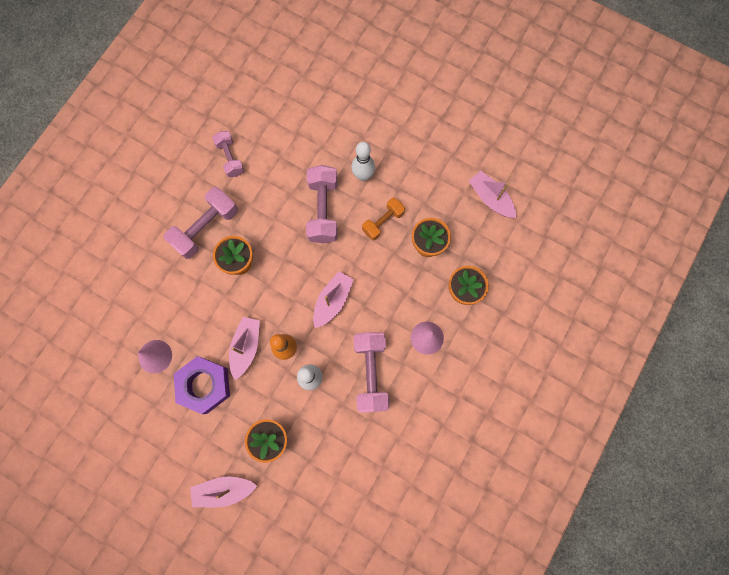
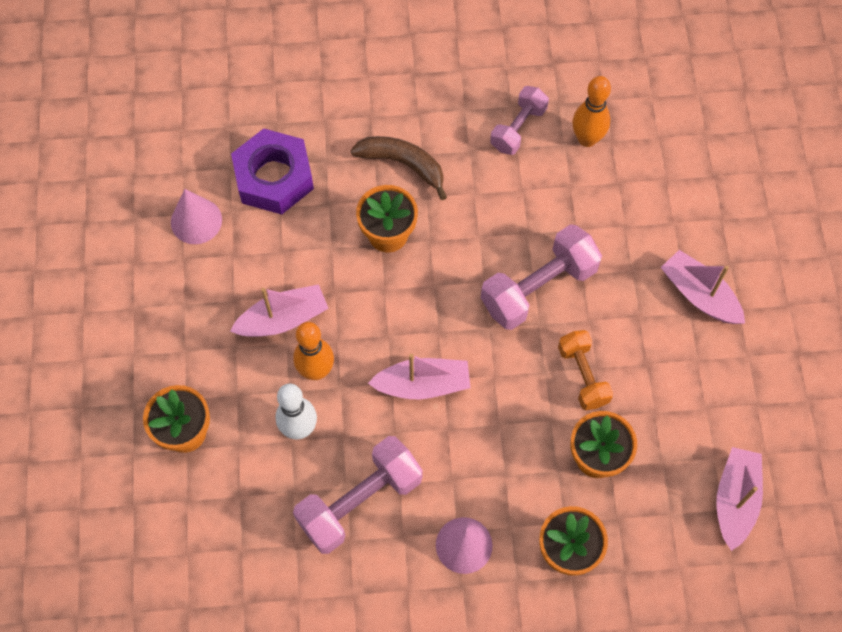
camera: 55 degrees right, 10 degrees down
(204, 385) = (199, 303): purple nut -> purple nut (274, 178)
(206, 228) = (403, 164): pink dumbbell -> brown banana
(224, 490) = (82, 419): pink boat -> pink boat (699, 295)
(262, 130) = (587, 139): none -> orange bowling pin
(363, 175) = (628, 305): white bowling pin -> none
(383, 222) = (583, 375): orange dumbbell -> orange dumbbell turned 60 degrees clockwise

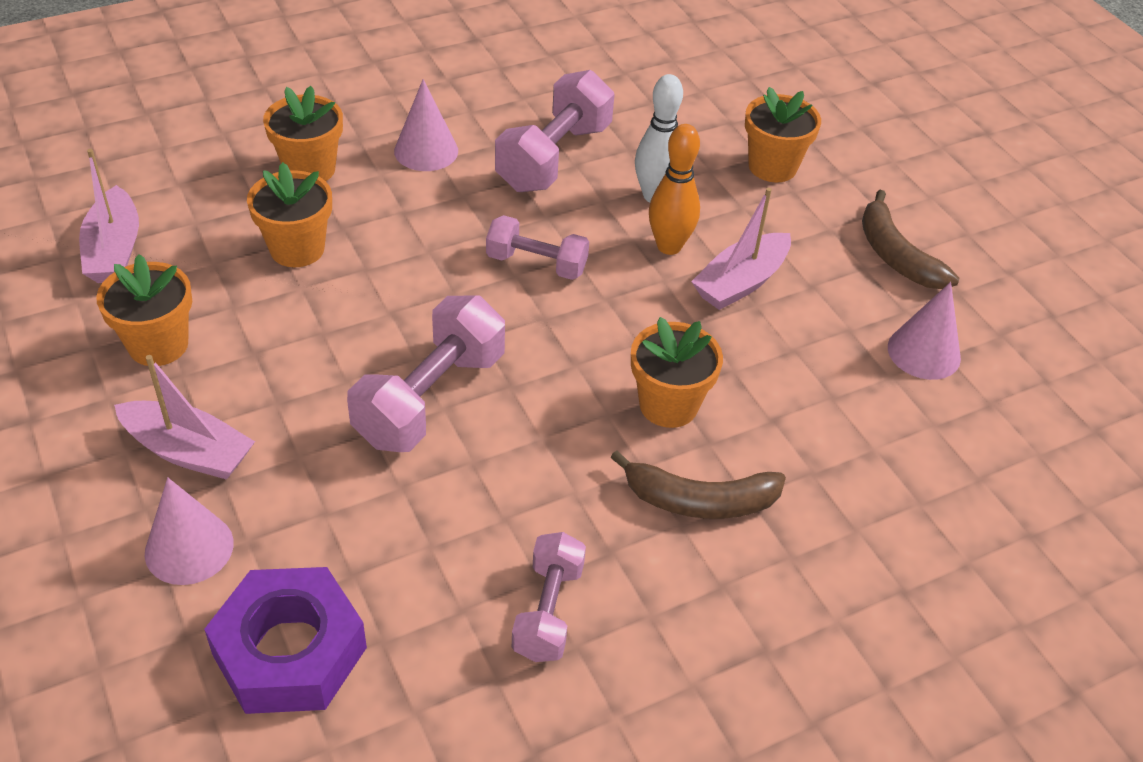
camera: 155 degrees right, 20 degrees down
(153, 308) = (895, 255): none -> brown banana
(274, 178) = (867, 430): purple nut -> purple nut (289, 651)
(423, 384) = (536, 264): pink boat -> pink dumbbell
(583, 375) = (337, 319): orange dumbbell -> none
(587, 139) = (425, 630): orange bowling pin -> none
(706, 227) = (189, 548): none -> pink cone
(710, 391) = (158, 345): none -> orange flower pot

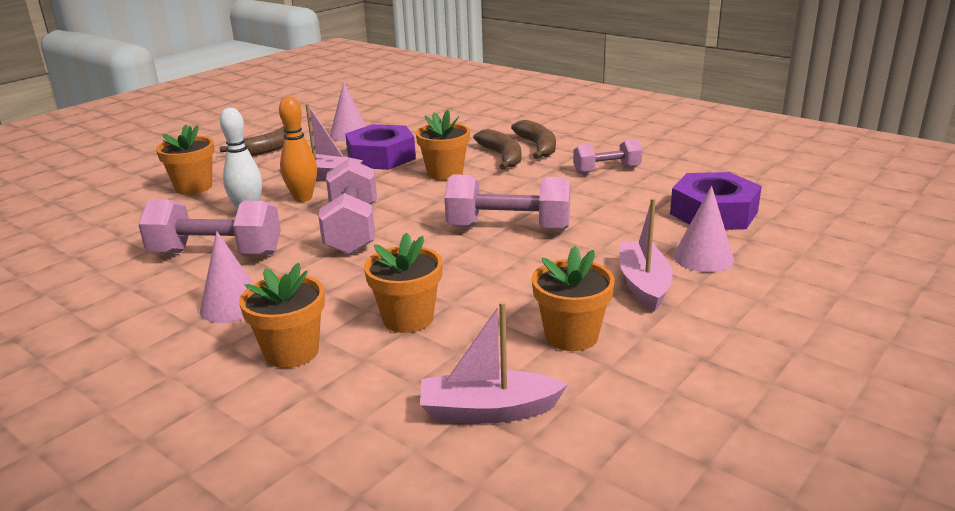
camera: 110 degrees left, 20 degrees down
(114, 250) = (488, 411): pink boat -> pink boat turned 150 degrees counterclockwise
(536, 264) = (352, 230): pink dumbbell -> pink dumbbell, size x1.61
(720, 571) = (538, 147): none -> brown banana
(786, 358) = (381, 157): none -> purple nut

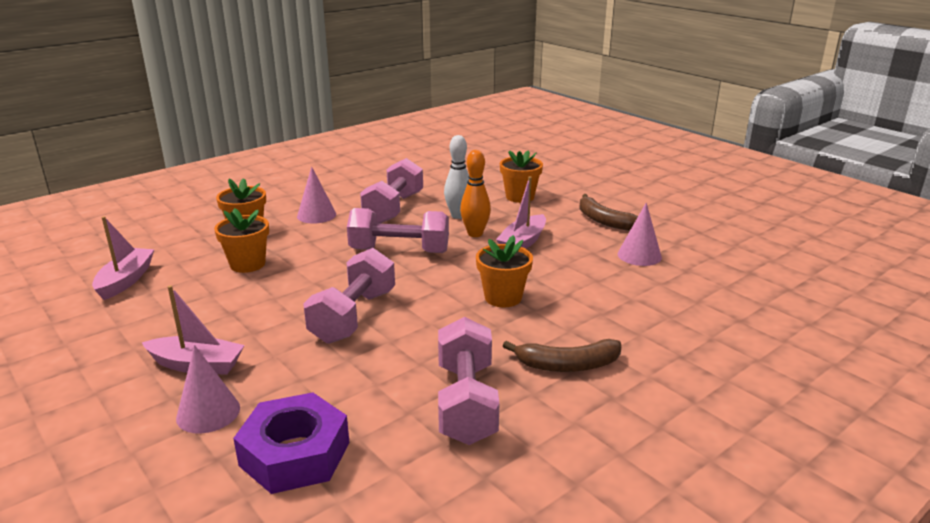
camera: 100 degrees right, 0 degrees up
(381, 157) = (563, 268): purple nut -> none
(502, 156) = (540, 336): brown banana -> none
(571, 336) = (164, 318): orange flower pot -> none
(606, 170) = (466, 402): pink dumbbell -> pink dumbbell, size x1.61

